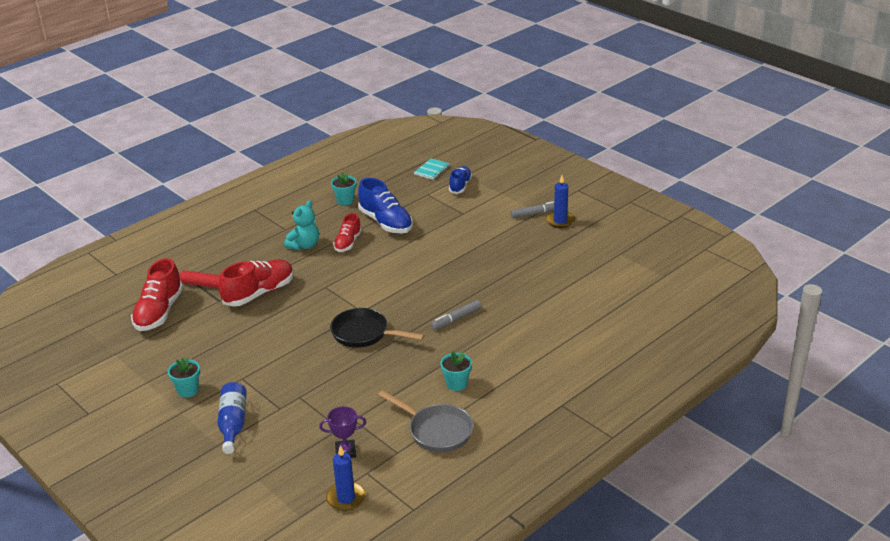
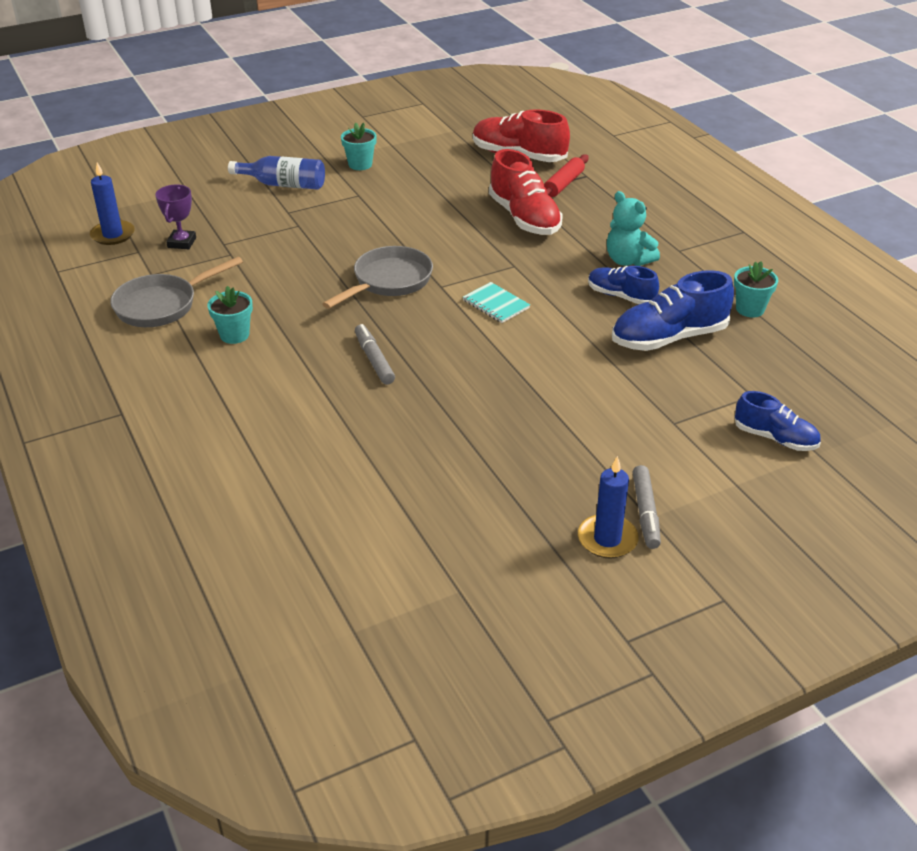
camera: 105 degrees right, 5 degrees up
(348, 243) = (621, 296): red shoe -> blue shoe
(364, 334) = (388, 281): black pan -> grey pan
(432, 170) = (843, 415): turquoise notebook -> turquoise notebook (496, 304)

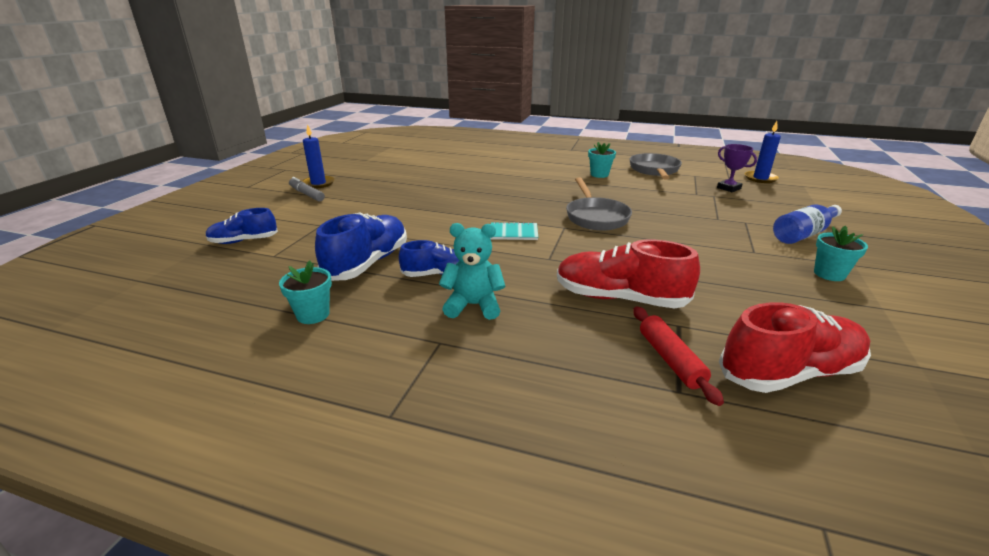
camera: 135 degrees right, 10 degrees down
(374, 360) = (522, 190): grey marker -> none

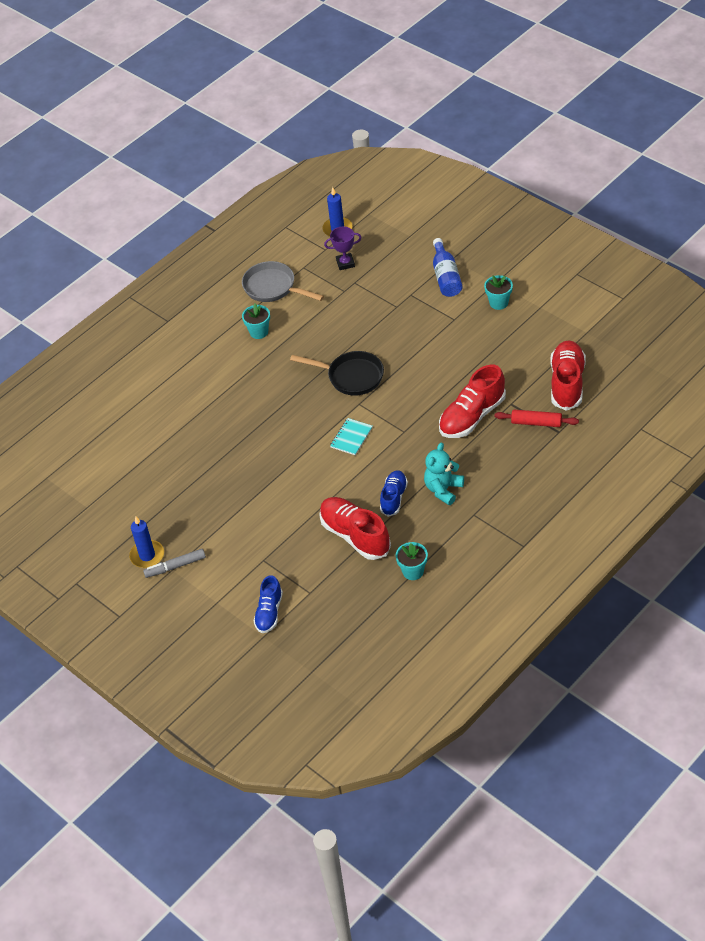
camera: 60 degrees left, 20 degrees up
(367, 263) = (355, 536): blue shoe -> red shoe
(595, 217) = (351, 377): grey pan -> black pan

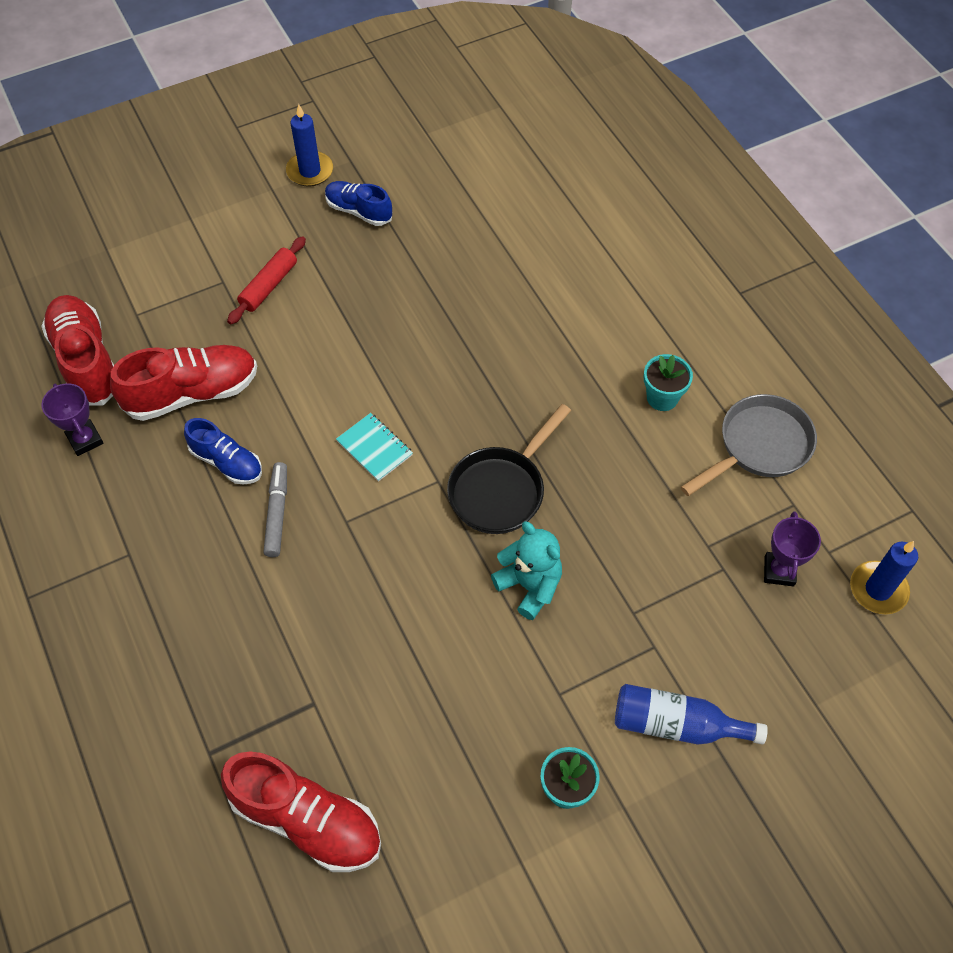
camera: 105 degrees right, 10 degrees up
(175, 566) = (274, 193): grey marker -> grey marker (277, 513)
(269, 613) = (136, 264): blue shoe -> blue shoe (359, 211)
(413, 571) = (85, 440): turquoise flower pot -> purple trophy
(443, 489) = (200, 532): turquoise teddy bear -> turquoise teddy bear (529, 586)
(472, 416) = (320, 631): red shoe -> red shoe (86, 361)
(536, 423) = (249, 725): red rolling pin -> red rolling pin (269, 286)

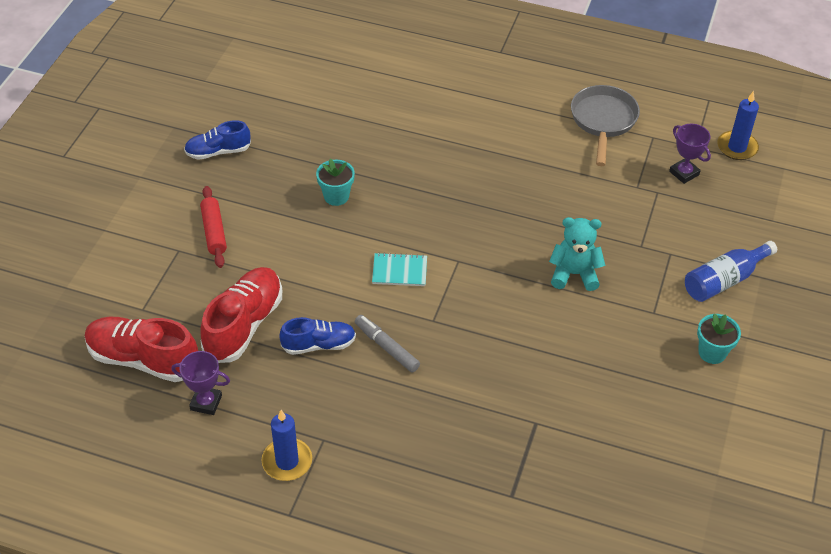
camera: 45 degrees left, 10 degrees down
(307, 820) = (606, 479): red shoe -> none
(310, 171) = (153, 150): blue candle -> blue candle (287, 461)
(501, 490) = (498, 239): black pan -> none
(662, 398) = (525, 132): turquoise flower pot -> turquoise flower pot (336, 196)

